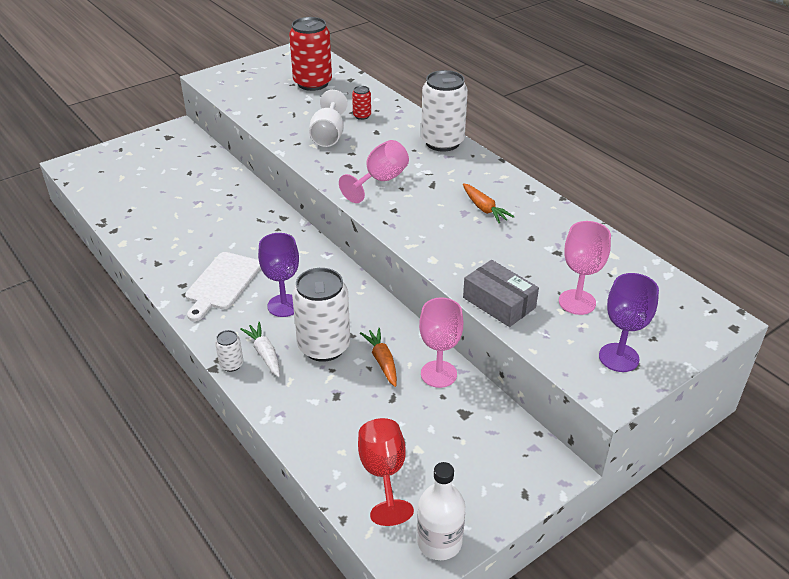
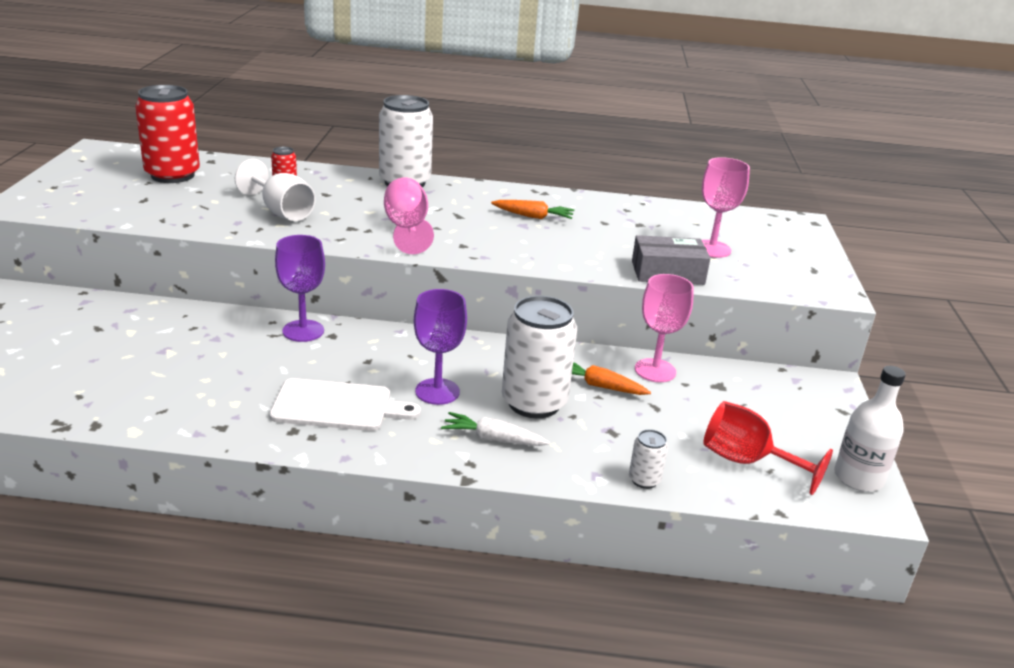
camera: 50 degrees left, 10 degrees down
(222, 283) = (337, 406): white cutting board -> white cutting board turned 60 degrees counterclockwise
(231, 364) = (479, 466): white can -> white can (644, 480)
(618, 357) = (797, 269): purple goblet -> purple goblet (303, 331)

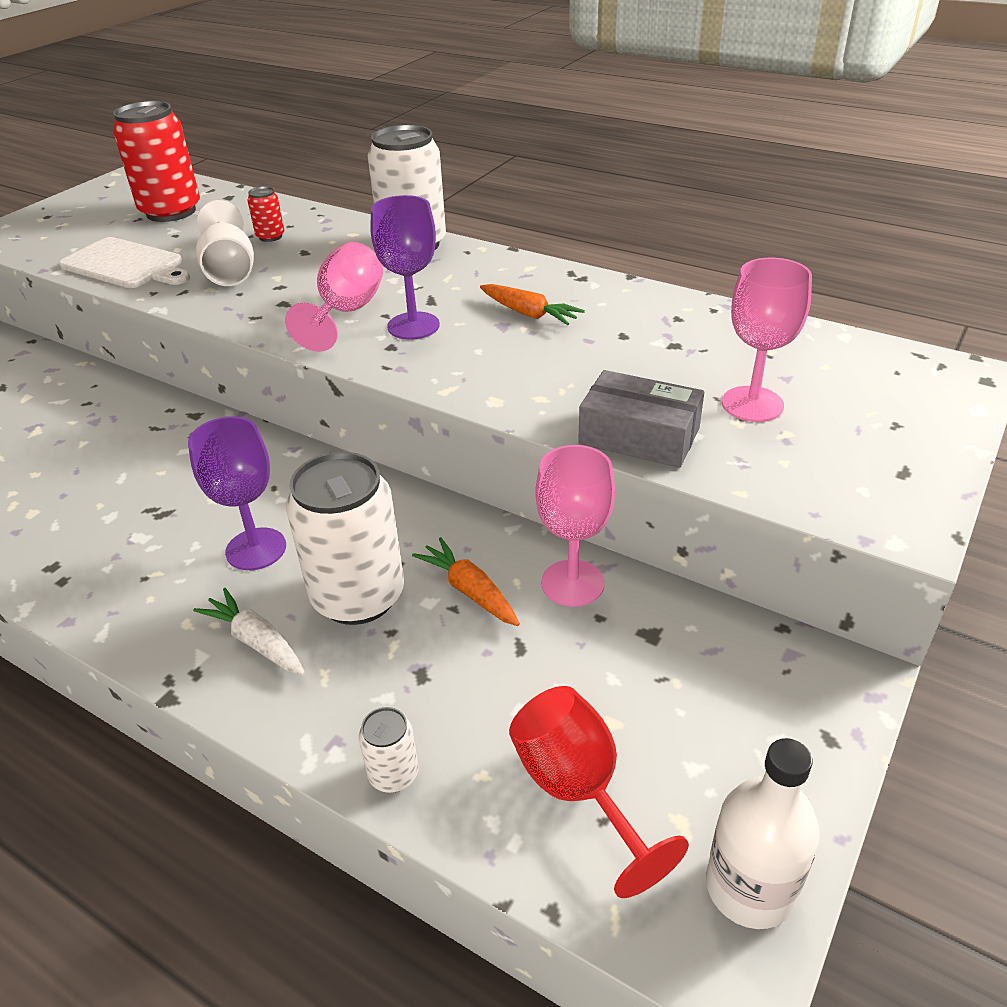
camera: 30 degrees right, 10 degrees up
(303, 331) = (189, 428): purple goblet -> purple goblet (413, 326)
(337, 406) = (127, 543): white cutting board -> white cutting board (125, 265)

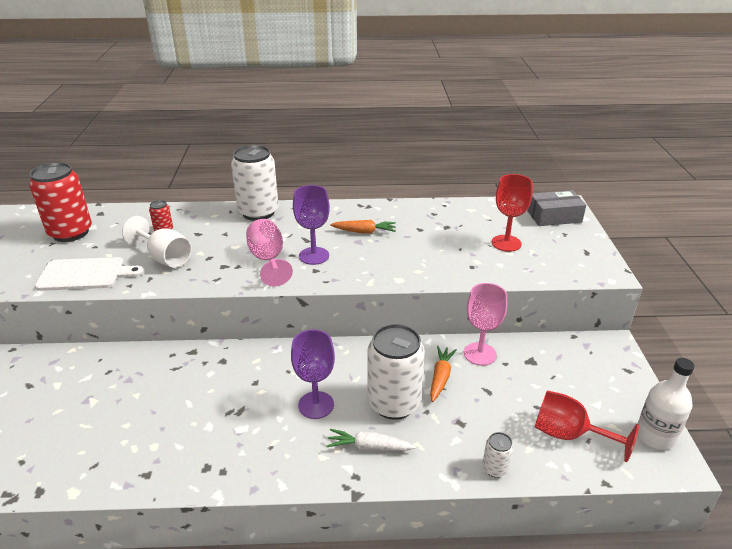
camera: 35 degrees left, 5 degrees down
(469, 590) = (440, 377): orange carrot -> orange carrot turned 90 degrees clockwise
(639, 436) = (478, 273): grey box -> grey box (554, 216)
(752, 404) = (506, 243): pink goblet -> red goblet

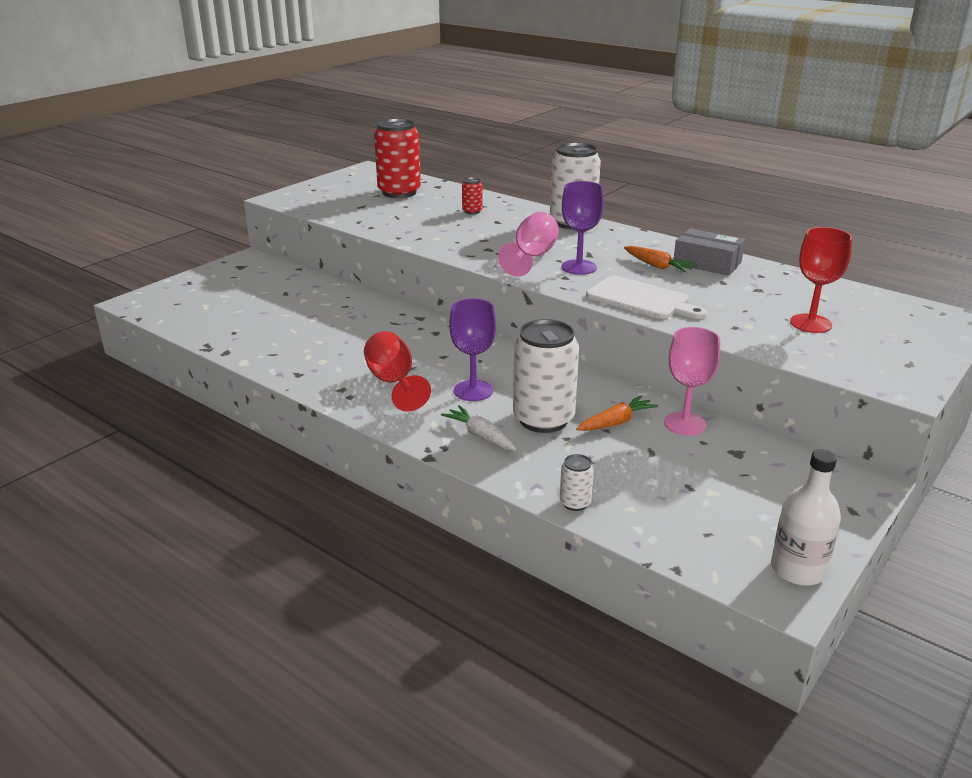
camera: 40 degrees right, 5 degrees down
(85, 274) = (376, 221): white cutting board -> white cutting board (641, 299)
(164, 258) = (448, 229): white goblet -> none
(554, 216) = (919, 323): grey box -> grey box (707, 263)
(569, 435) = (691, 520): red goblet -> red goblet (394, 383)

